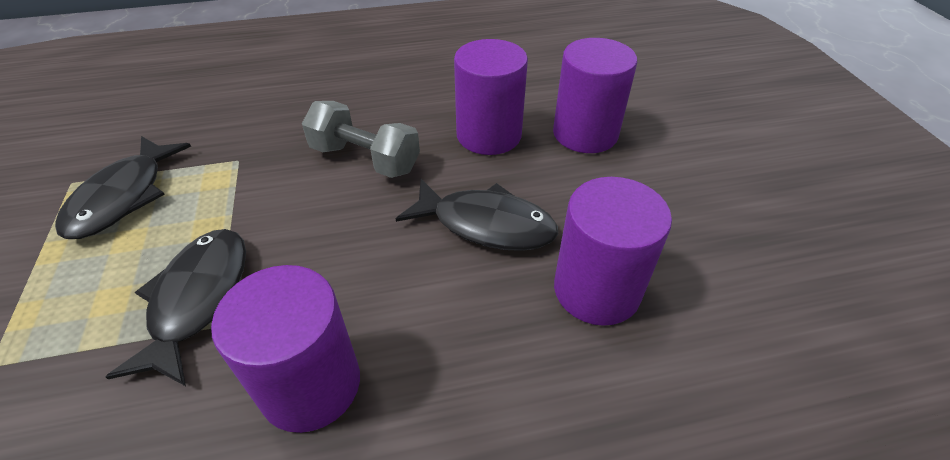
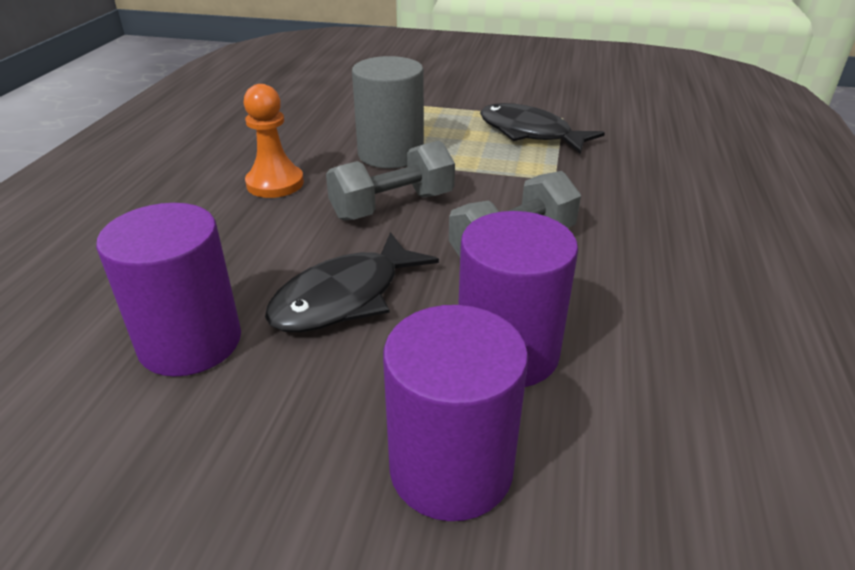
camera: 115 degrees right, 10 degrees down
(197, 299) = (390, 154): black fish -> grey cylinder
(310, 384) = (275, 183): purple cylinder -> orange pawn
(329, 250) = (392, 206): none -> grey dumbbell

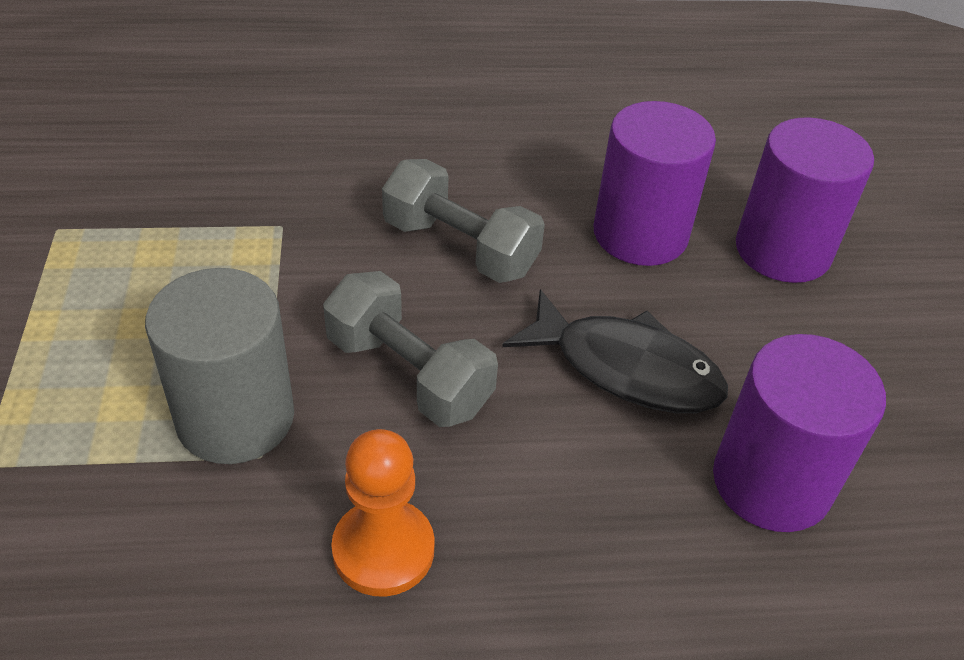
camera: 110 degrees left, 10 degrees up
(529, 133) = (129, 260): black fish -> none

